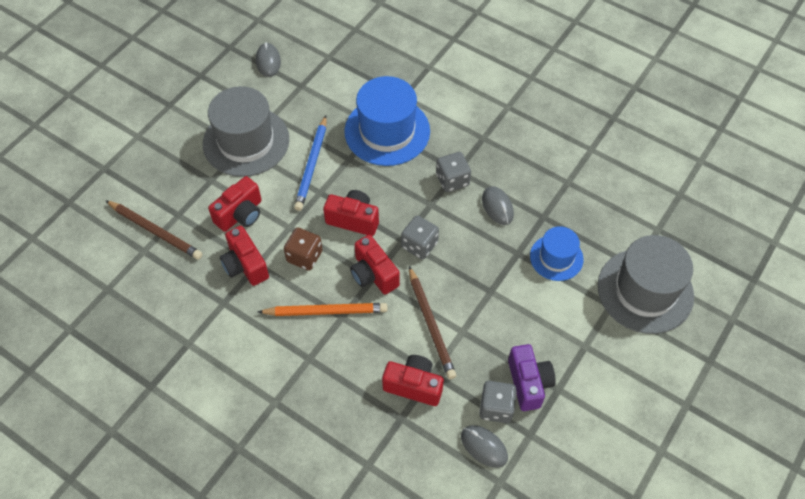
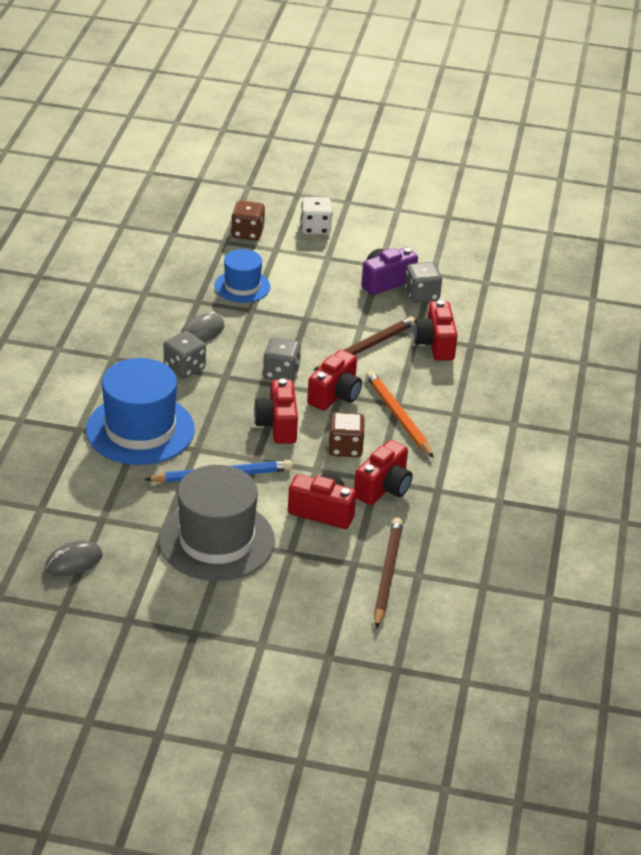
camera: 115 degrees left, 20 degrees down
(484, 447) = (462, 295): grey mouse -> none
(640, 354) = (315, 228): none -> white dice
(645, 290) = (247, 233): grey hat -> brown dice

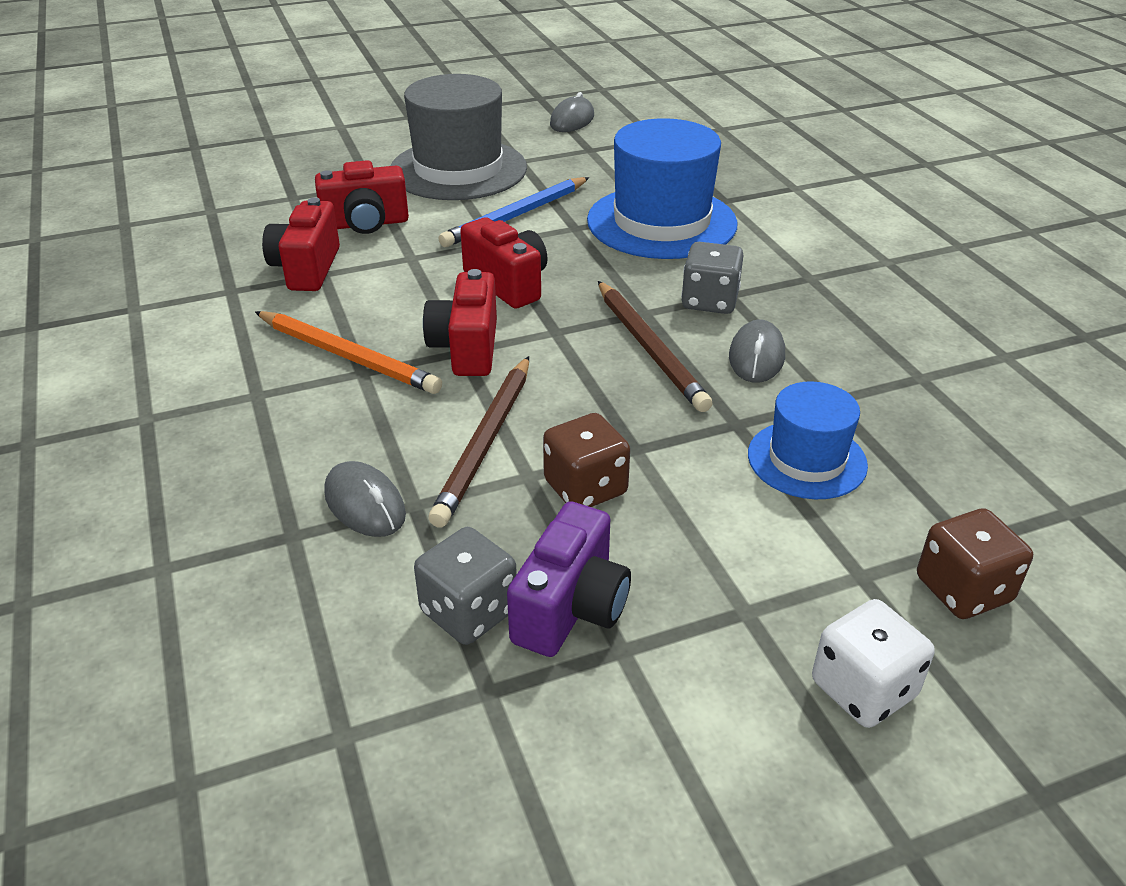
camera: 150 degrees right, 0 degrees up
(281, 373) = (575, 347): grey dice -> none
(345, 448) = (393, 291): brown dice -> brown dice (585, 488)
(387, 574) = (247, 200): brown pencil -> brown pencil (649, 348)
(435, 344) = (365, 504): red camera -> grey mouse

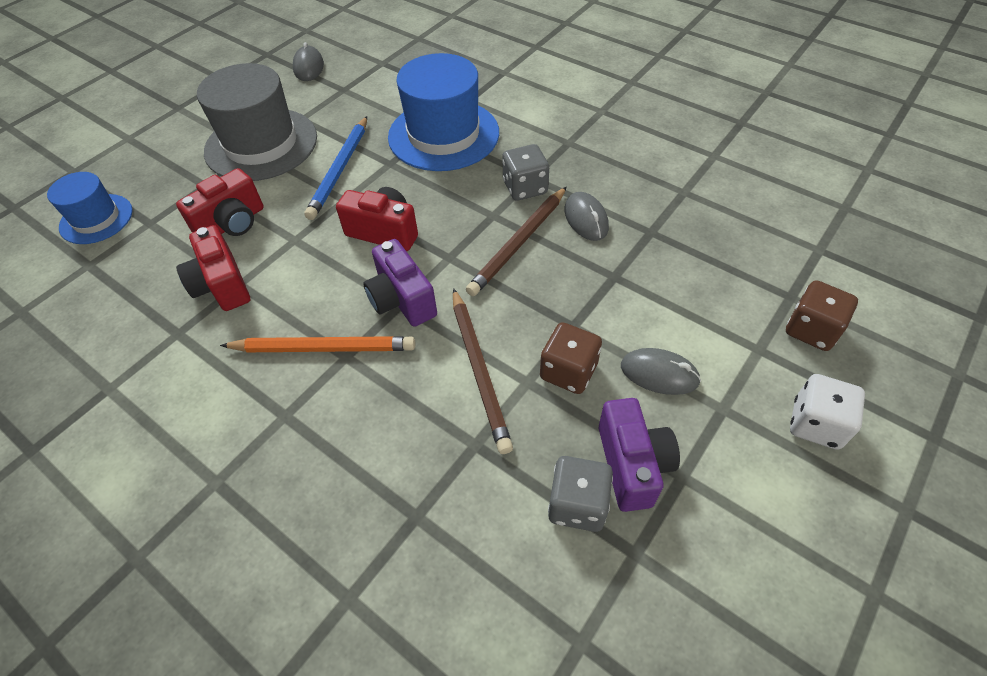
camera: 30 degrees left, 15 degrees up
(365, 504) = (443, 463): grey mouse -> grey mouse (659, 374)
(466, 348) = (402, 300): red camera -> purple camera
(649, 348) = (519, 243): brown pencil -> brown pencil turned 90 degrees clockwise
(806, 460) = (671, 283): blue hat -> blue hat (96, 219)

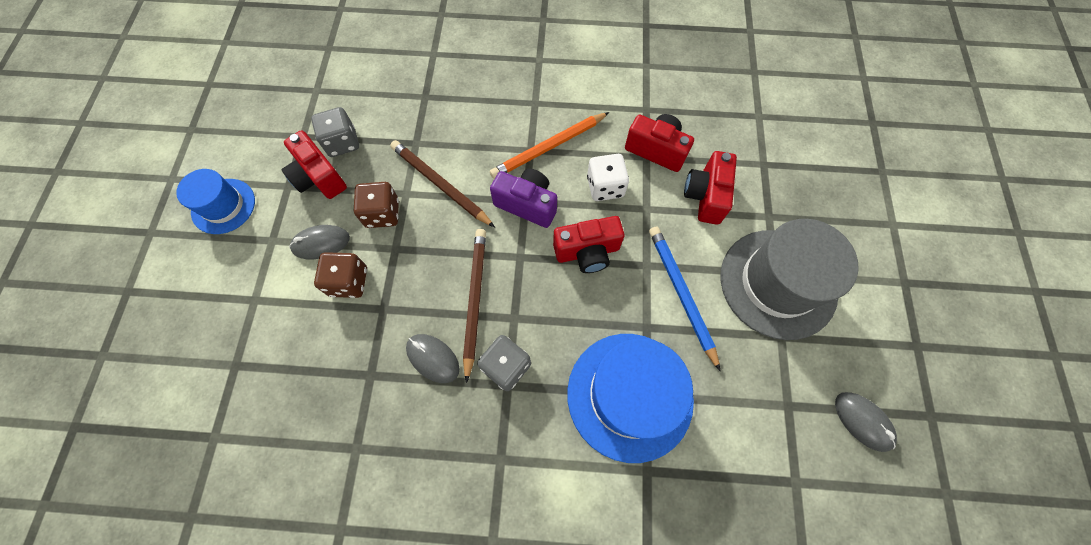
camera: 145 degrees right, 15 degrees up
(96, 219) = (803, 146): blue hat -> blue hat (223, 206)
(632, 464) = (319, 177): purple camera -> red camera
(811, 330) = (215, 339): brown dice -> brown dice (349, 281)
(816, 424) = (208, 260): white dice -> white dice (605, 187)

